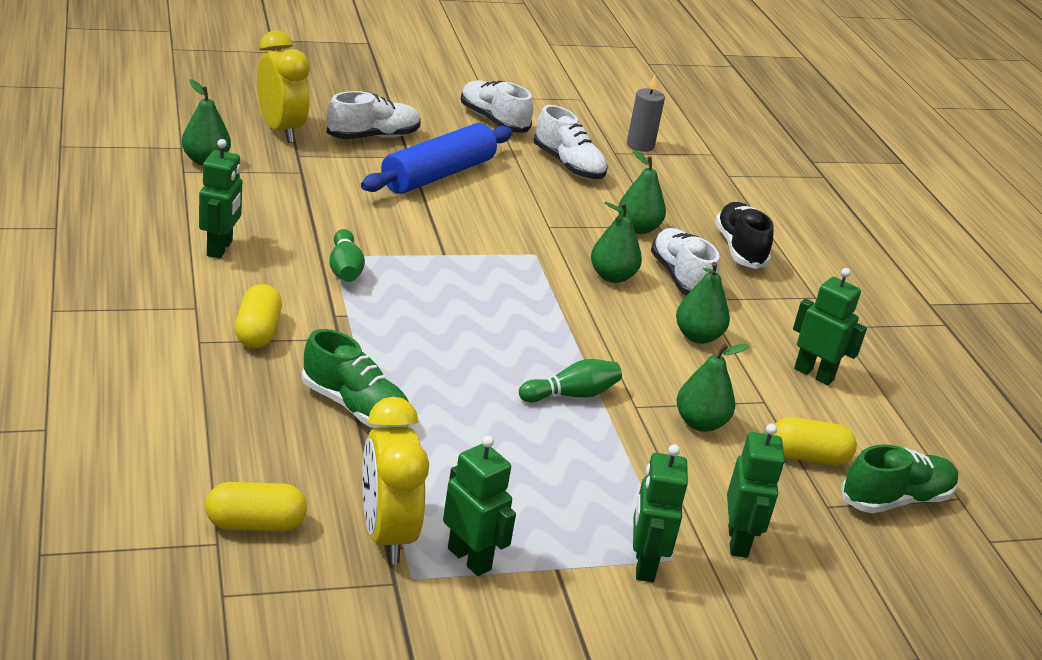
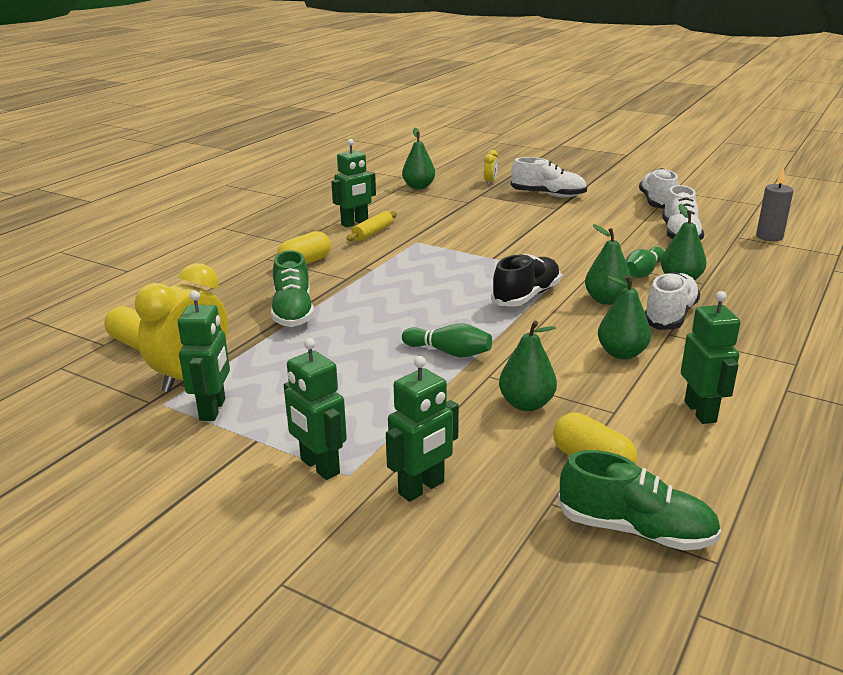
camera: 50 degrees right, 5 degrees down
(265, 257) = (373, 233): none -> yellow rolling pin
(281, 130) = (490, 182): yellow clock -> yellow clock, size x0.45
(345, 269) = (411, 249): green bowling pin -> green bowling pin (642, 272)
(438, 175) = (561, 220): blue rolling pin -> none
(644, 565) = (319, 467): green robot -> green robot turned 90 degrees counterclockwise
(740, 249) = (764, 314): black shoe -> black shoe (526, 296)

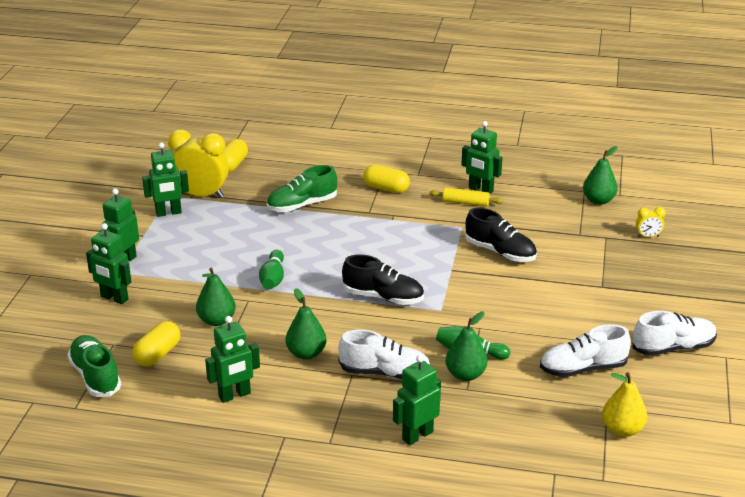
camera: 70 degrees right, 5 degrees up
(476, 234) = (500, 252): none -> black shoe
(548, 195) = (638, 276): white shoe -> none
(606, 300) = (398, 337): green pear -> none
(635, 530) = (95, 376): green shoe -> green shoe turned 150 degrees clockwise
(769, 237) = (622, 429): grey candle -> yellow pear
(781, 317) = (417, 435): none -> green robot

